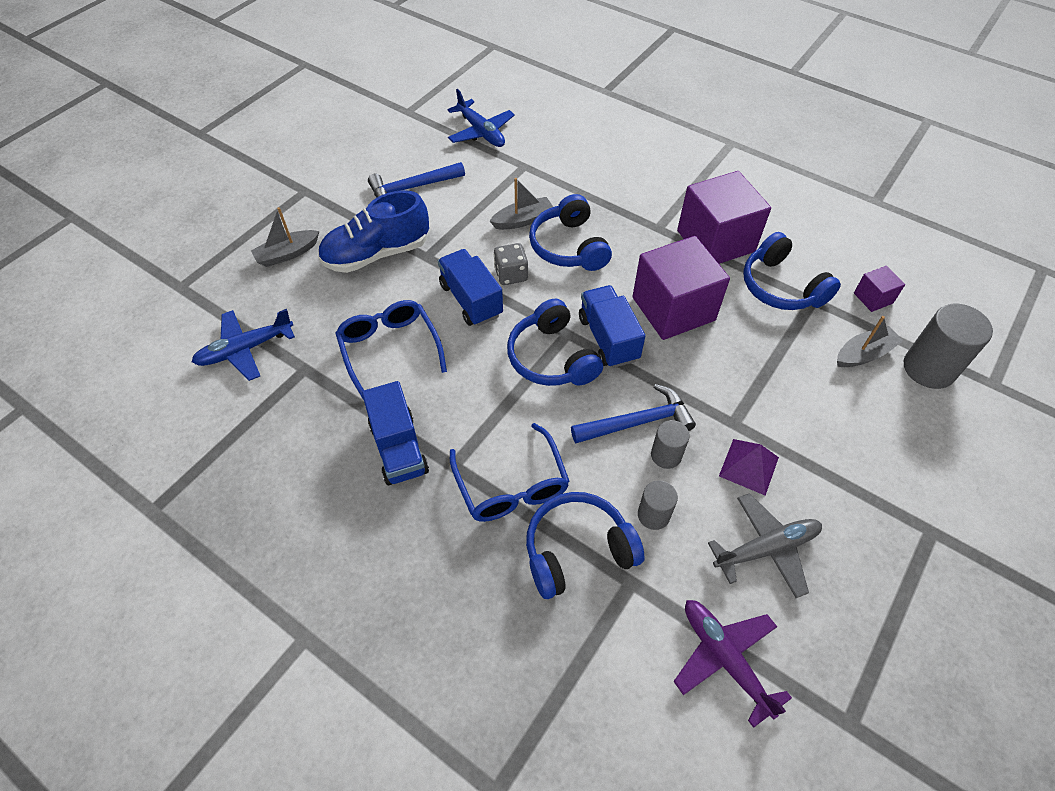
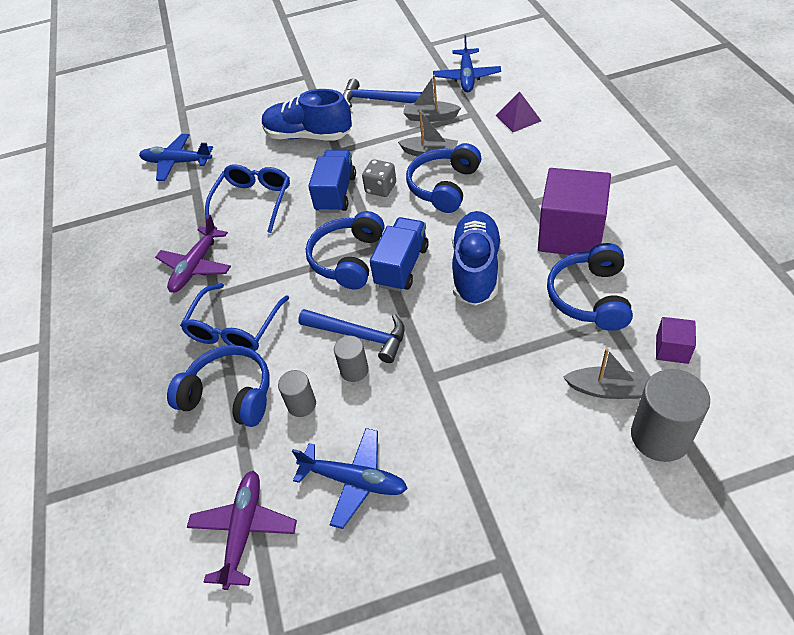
camera: 45 degrees right, 5 degrees down
(287, 254) = (256, 113): grey boat -> grey boat (430, 117)
(399, 448) = (196, 266): blue truck -> purple plane
(673, 309) = (476, 269): purple cube -> blue shoe
(749, 466) = (407, 415): purple pyramid -> purple pyramid (518, 118)
(766, 548) = (354, 480): grey plane -> blue plane

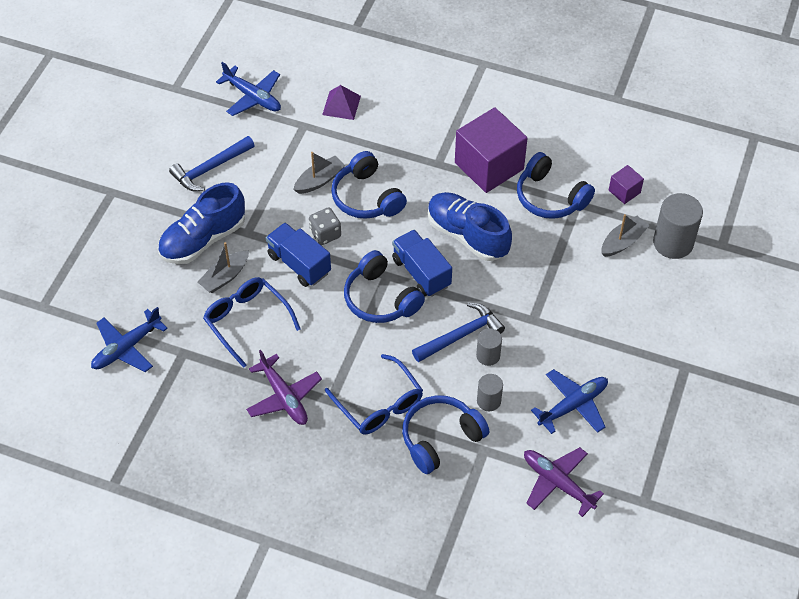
camera: 60 degrees left, 5 degrees up
(430, 117) = (276, 151): grey boat -> grey boat (225, 277)

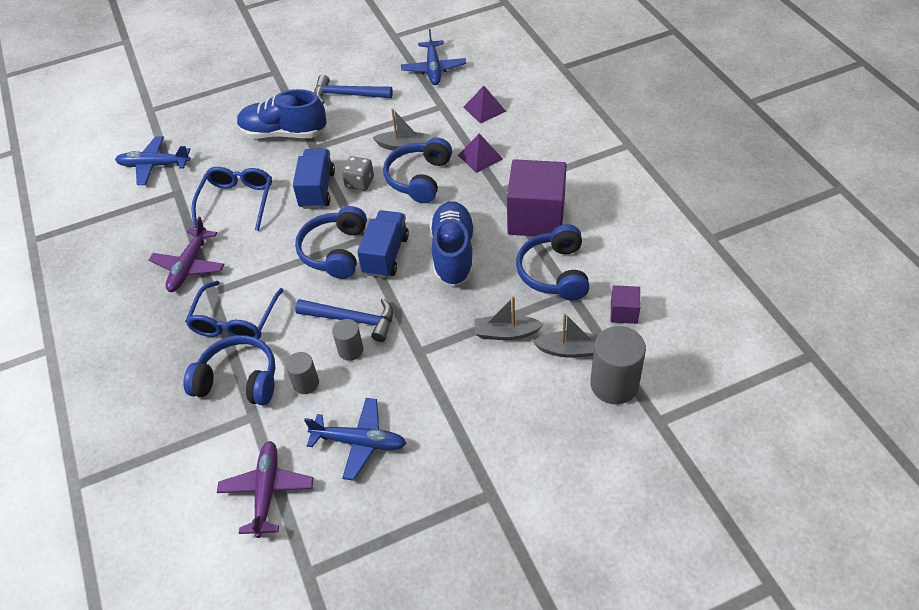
camera: 50 degrees right, 5 degrees down
(225, 277) = (264, 165): grey boat -> grey boat (506, 333)
(390, 147) = (480, 157): none -> purple pyramid

